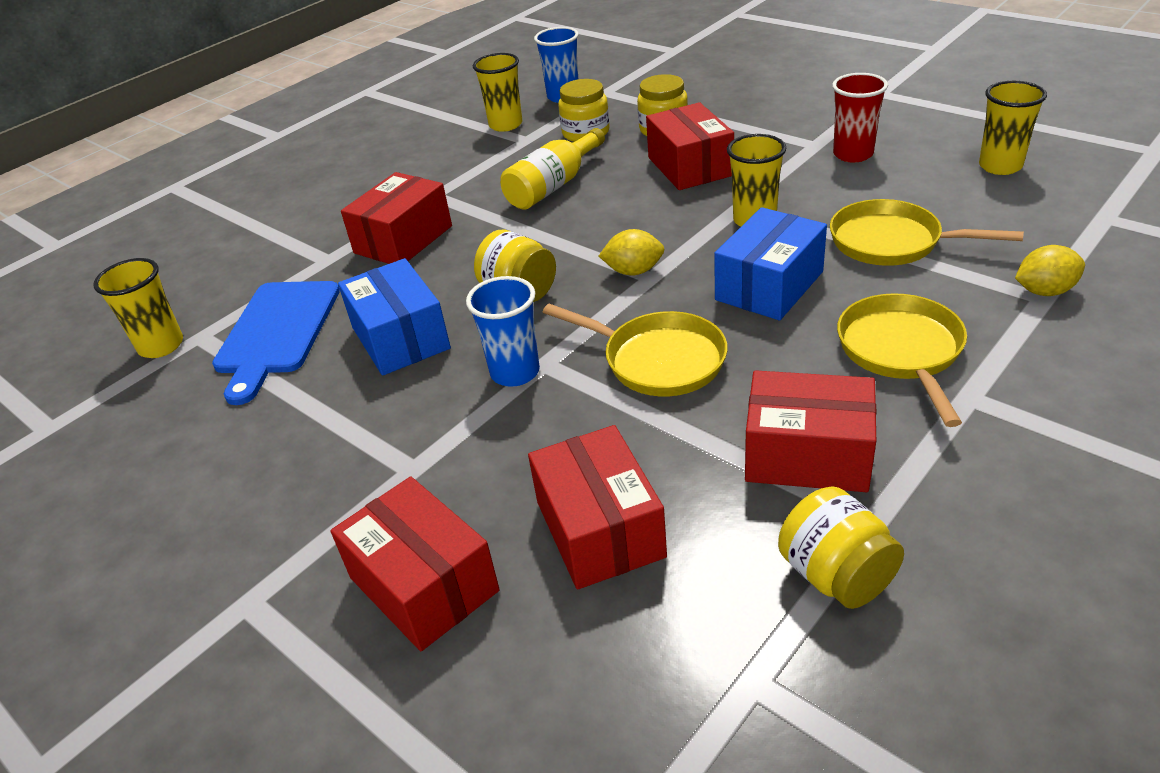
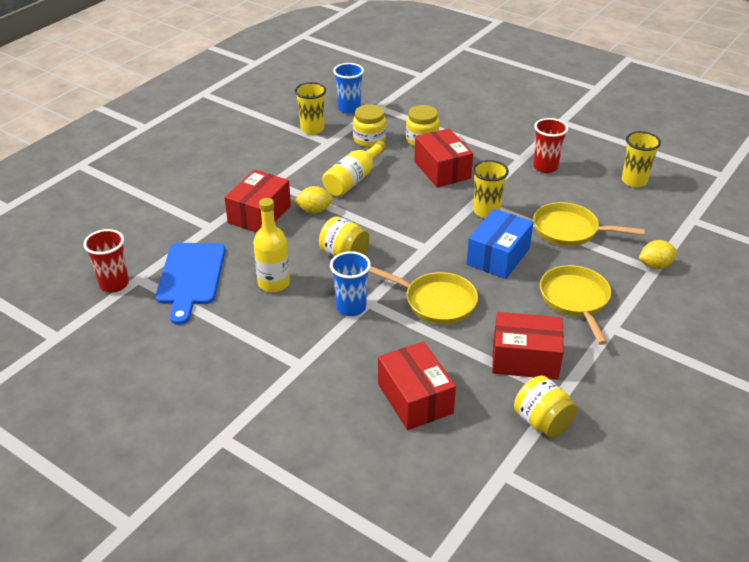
camera: 10 degrees left, 0 degrees up
(161, 346) = (114, 284): yellow cup -> red cup
(400, 338) = (274, 283): blue box -> yellow bottle
(423, 584) = (321, 428): red box -> none
(633, 271) = (414, 243): yellow lemon -> yellow lemon (314, 210)

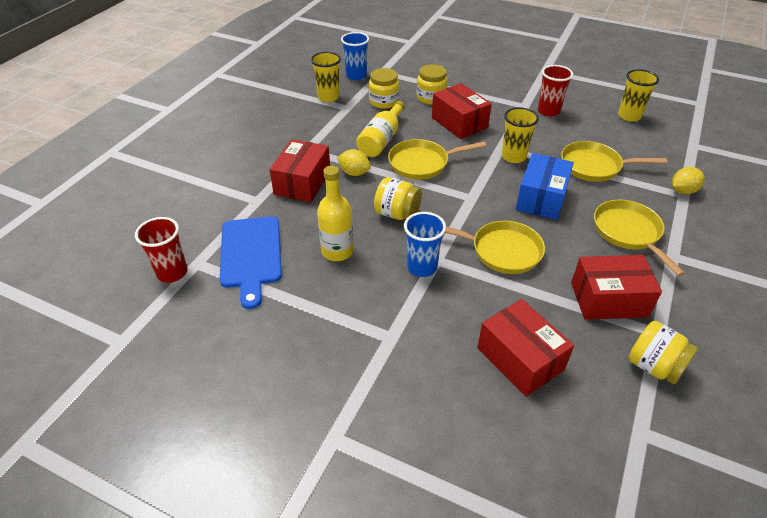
camera: 10 degrees left, 5 degrees up
(314, 210) = (354, 173): yellow lemon -> yellow lemon turned 45 degrees clockwise
(387, 208) = (422, 163): none -> yellow pan

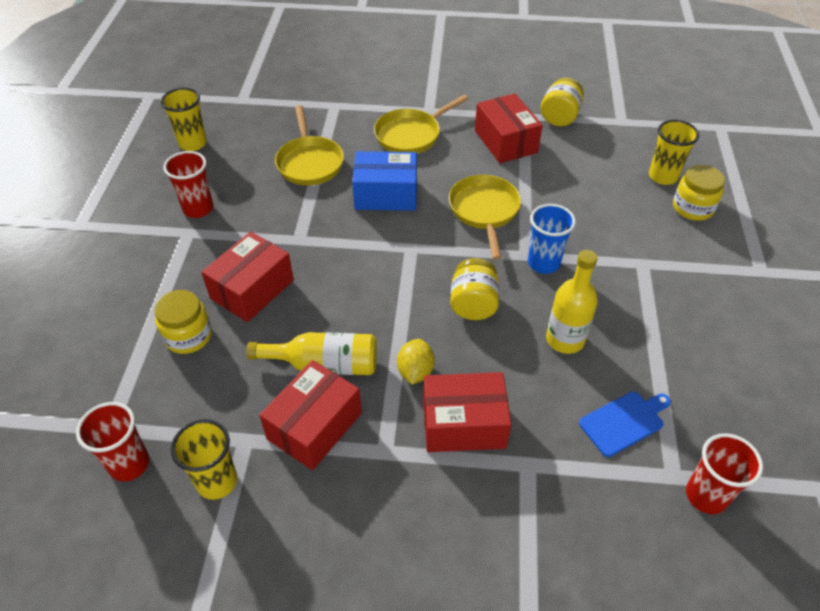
camera: 110 degrees left, 5 degrees up
(251, 255) = (624, 422): blue cutting board -> blue cutting board, size x0.62
(356, 76) = (129, 464): blue cup -> red cup
(384, 101) = (214, 394): yellow jar -> yellow jar (692, 208)
(422, 163) = (363, 306): yellow pan -> none
(513, 157) = (315, 226): yellow cup -> yellow cup (663, 176)
(520, 358) = (604, 182): red box -> red box (314, 426)
(683, 191) = (328, 106): yellow lemon -> none

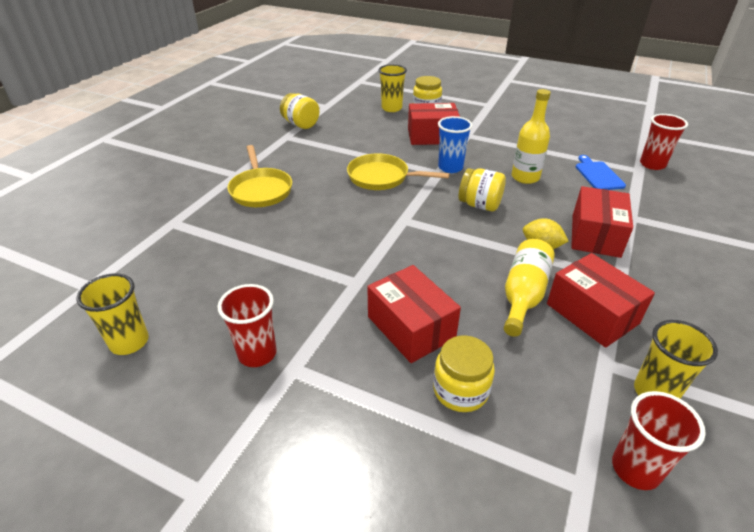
camera: 70 degrees left, 10 degrees down
(309, 162) = (247, 255): yellow pan -> none
(386, 194) = (329, 219): blue box -> none
(505, 141) = (309, 151): red box -> red box (432, 136)

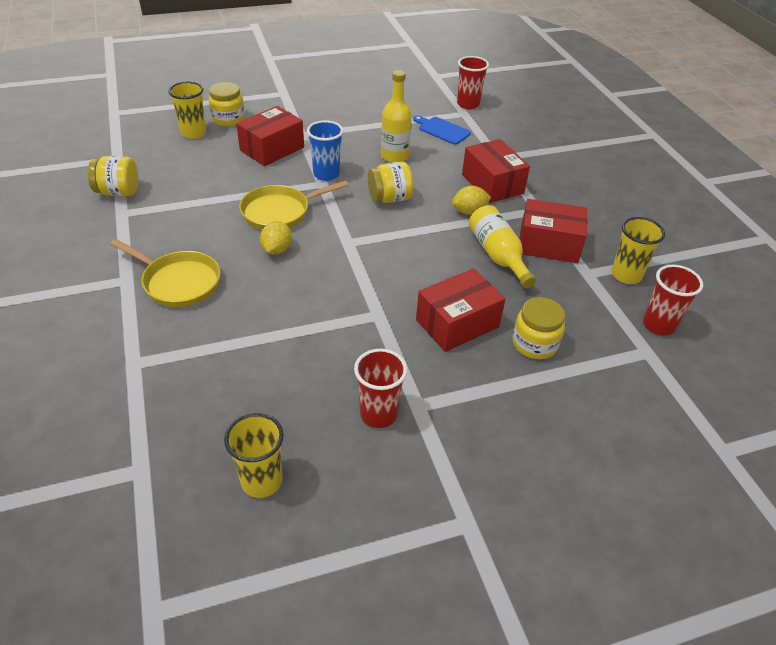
camera: 45 degrees left, 5 degrees up
(346, 200) = (277, 250): none -> yellow lemon
(411, 327) = (457, 323): red box -> red box turned 45 degrees counterclockwise

